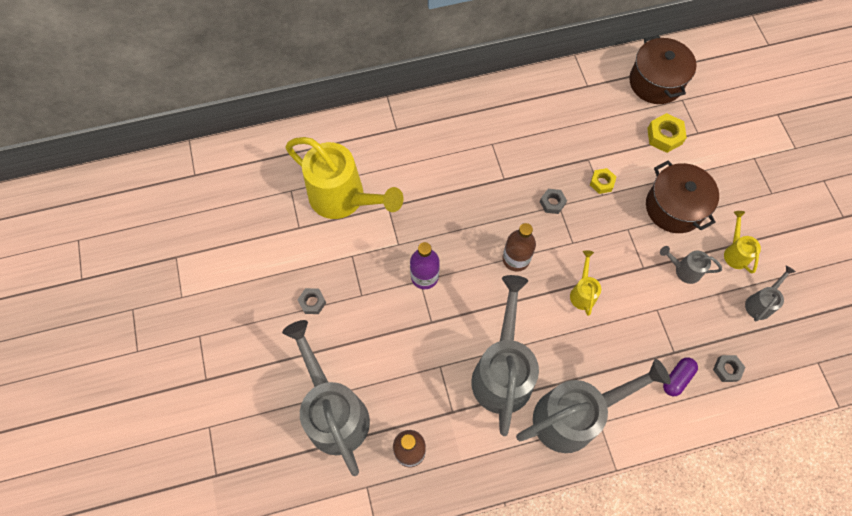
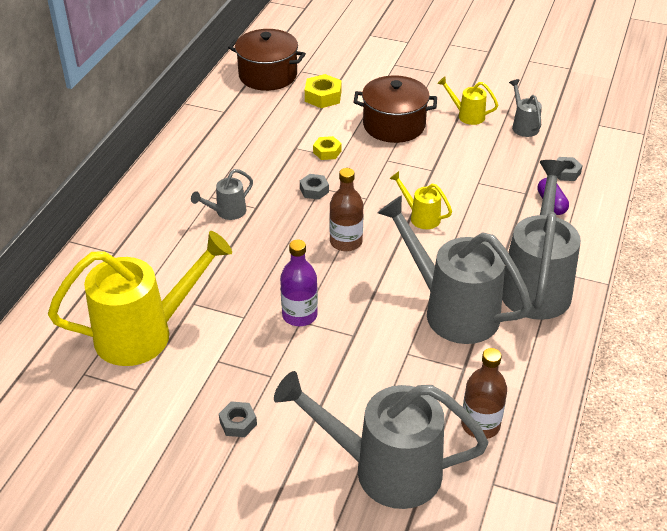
camera: 55 degrees left, 25 degrees down
(684, 270) = (456, 149): grey watering can -> grey watering can (227, 212)

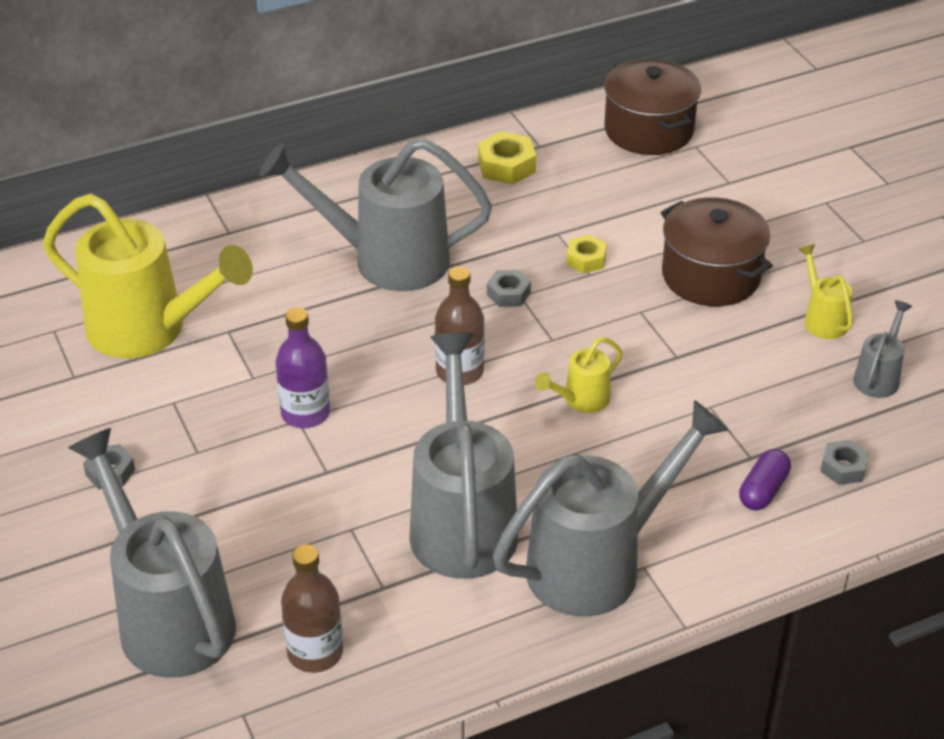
camera: 45 degrees right, 0 degrees up
(227, 212) = (387, 259): grey watering can -> grey watering can, size x2.22
(323, 96) = (676, 192): yellow nut -> yellow nut (506, 166)
(421, 217) = (581, 400): yellow watering can -> yellow watering can turned 120 degrees counterclockwise

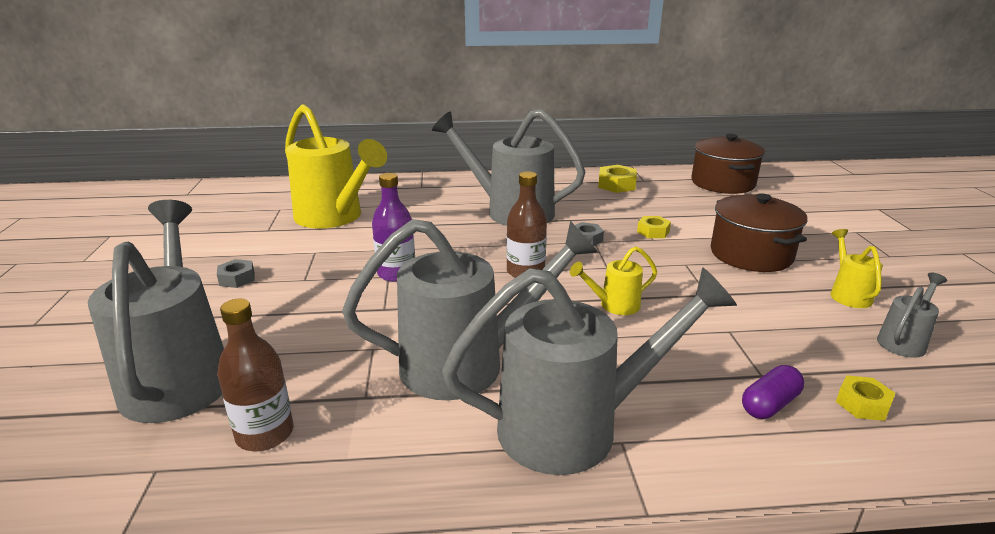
camera: 20 degrees right, 15 degrees down
(462, 521) = (467, 364): grey watering can -> grey watering can turned 60 degrees clockwise
(843, 468) = (862, 404): grey nut -> yellow nut

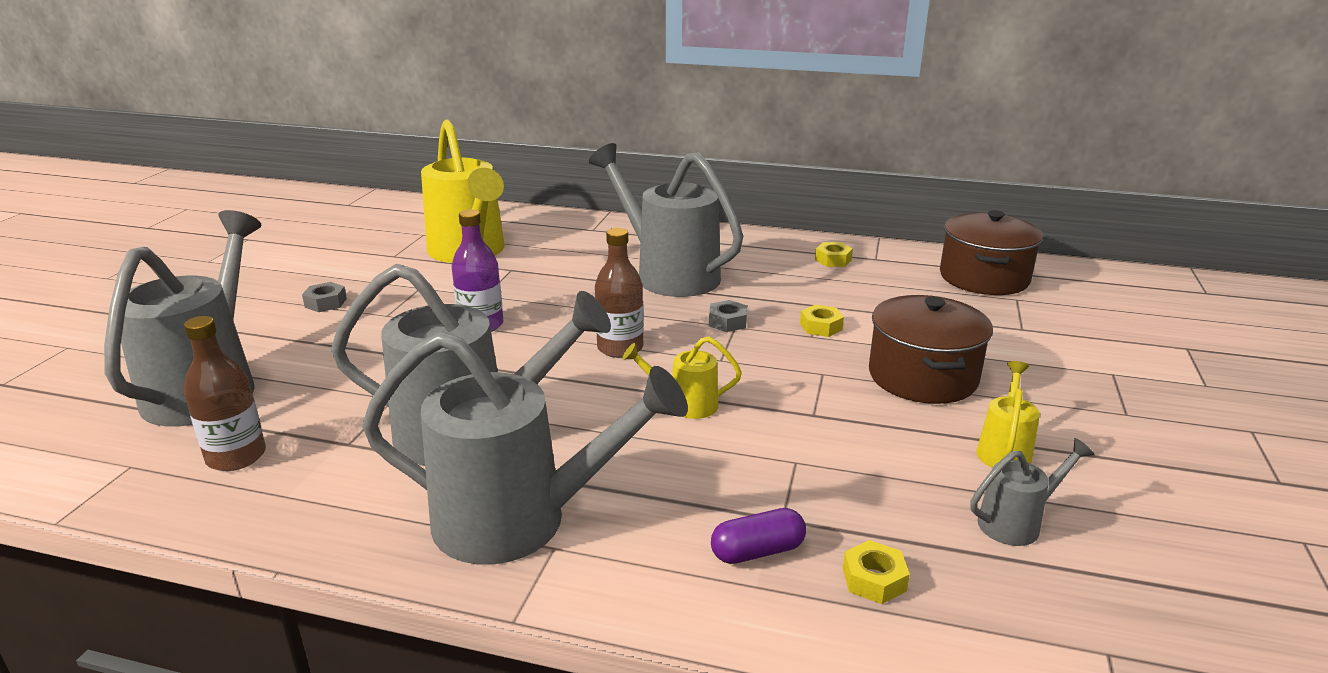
camera: 20 degrees right, 0 degrees up
(616, 185) = (833, 260): yellow nut -> yellow nut, size x0.66

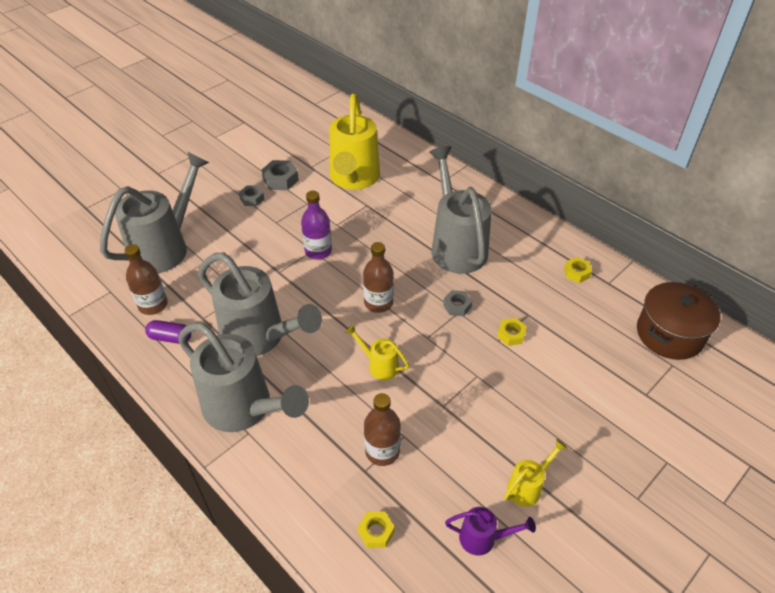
camera: 30 degrees right, 20 degrees up
(357, 276) = (280, 180): none -> grey nut
(757, 551) = (336, 485): purple capsule -> purple capsule (170, 338)
(784, 488) = (382, 451): none -> brown bottle
(922, 377) = (535, 406): brown pot -> none
(1016, 523) = (483, 538): grey watering can -> purple watering can

